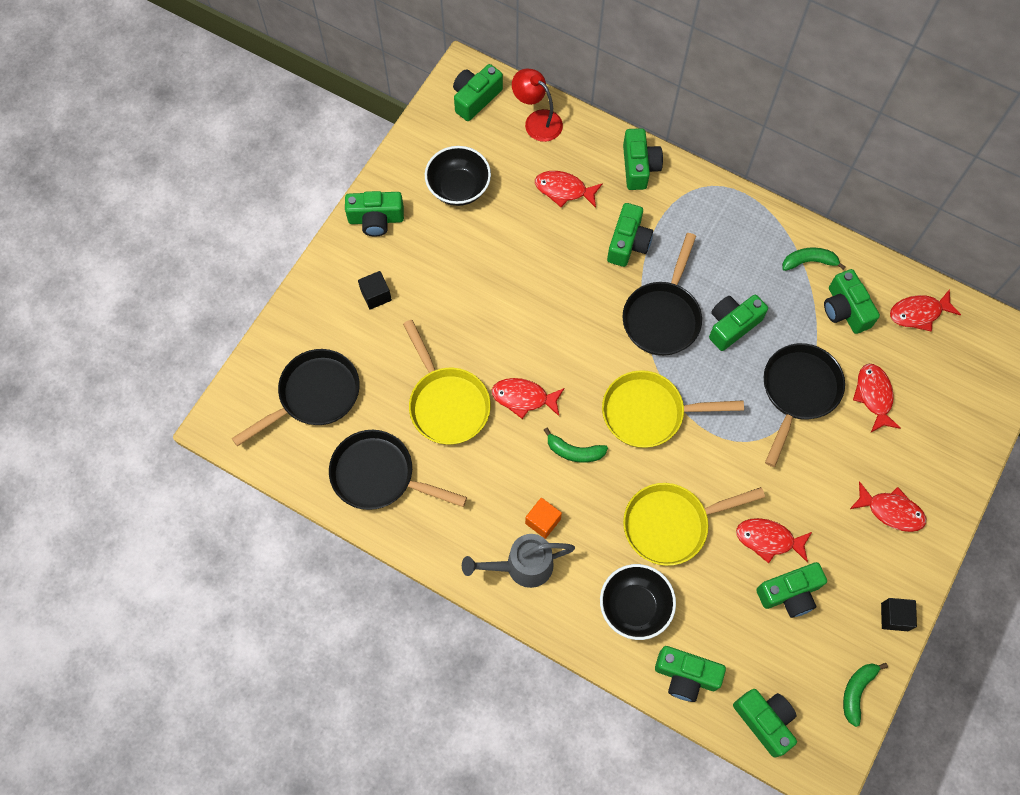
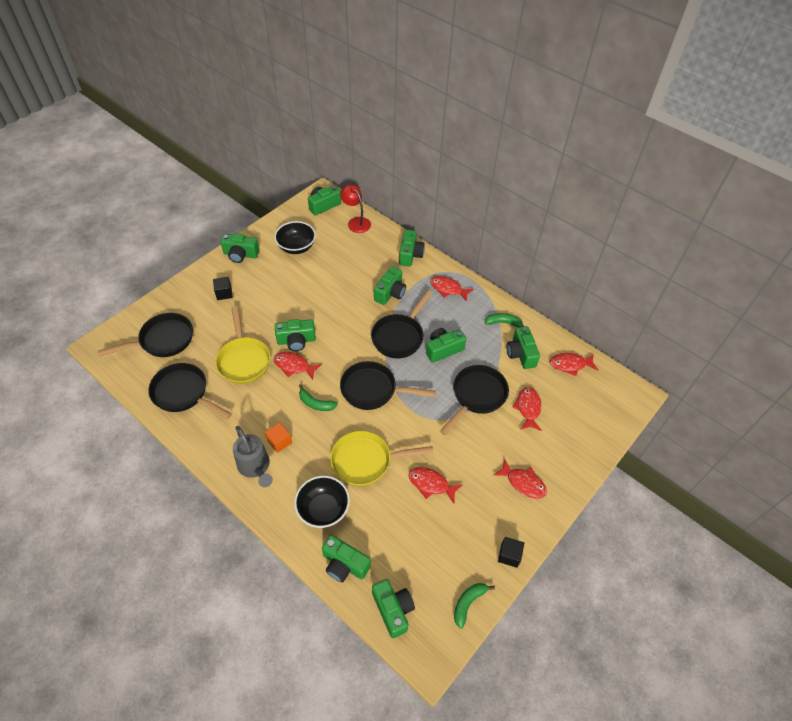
camera: 10 degrees right, 15 degrees down
(522, 566) = (255, 467): grey watering can -> grey watering can turned 120 degrees counterclockwise
(564, 190) = (360, 259): red fish -> red fish (448, 289)
(649, 413) = (373, 390): yellow pan -> black pan
(789, 593) = (436, 523): green camera -> green camera (296, 341)

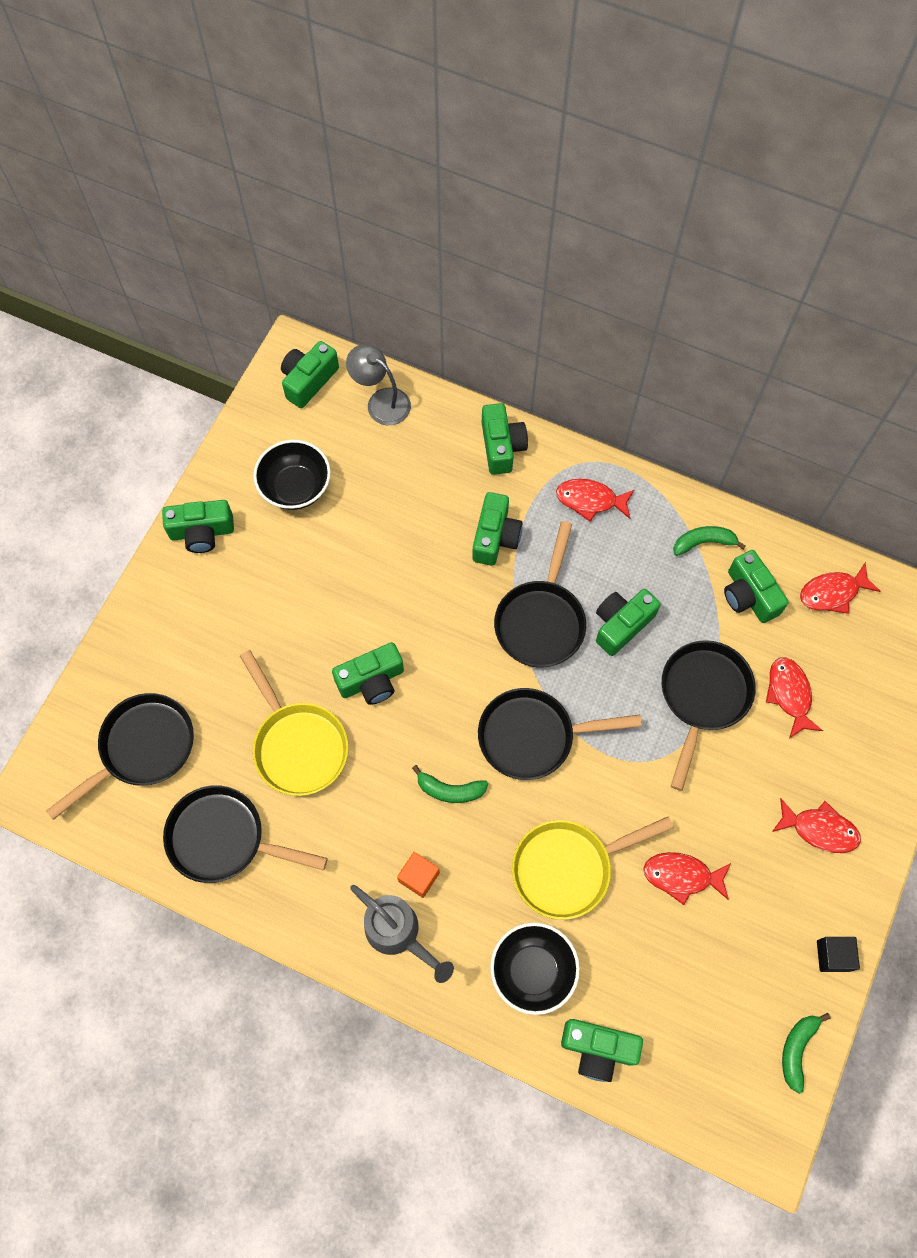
camera: 15 degrees left, 15 degrees up
(224, 293) = (207, 622): black cube -> none
(294, 366) = (387, 731): red fish -> none
(356, 222) = (381, 401): red lamp -> grey lamp
(393, 610) = (693, 1095): green camera -> none

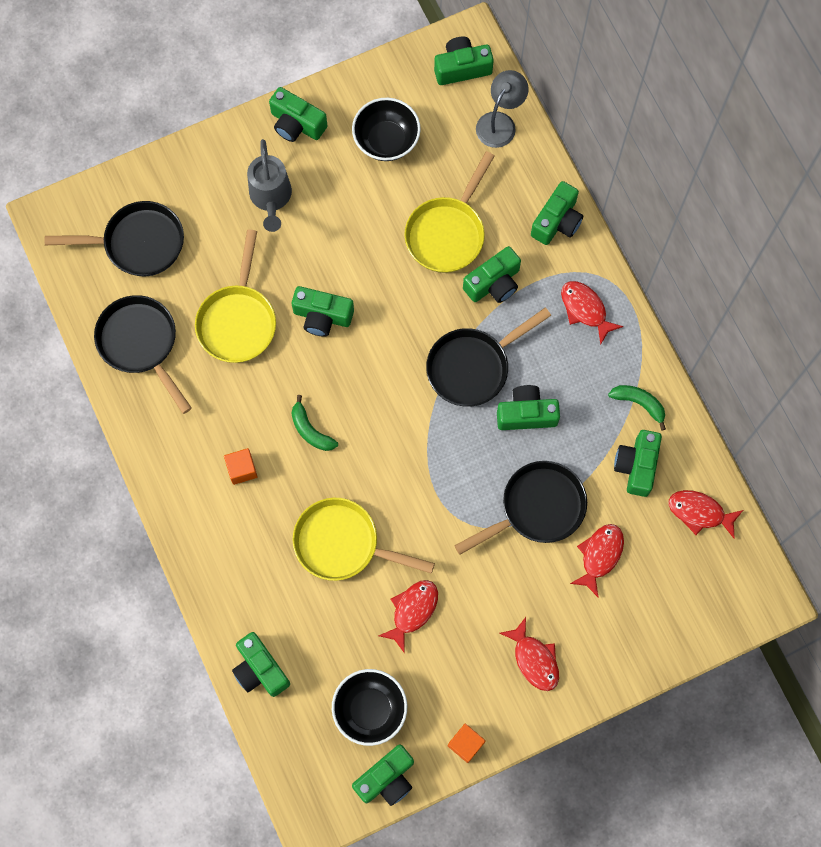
camera: 40 degrees right, 5 degrees up
(381, 401) = (500, 122): grey lamp -> grey lamp turned 45 degrees clockwise
(398, 933) = (198, 494): grey watering can -> grey watering can (271, 198)
(418, 525) = (447, 233): none -> yellow pan
(532, 971) = (262, 587): black bowl -> black bowl (370, 709)
(533, 736) = (397, 440): black pan -> none
(682, 876) = (412, 611): red fish -> red fish turned 75 degrees clockwise
(797, 1049) = (386, 779): green banana -> green camera
(833, 955) = (465, 744): black cube -> orange cube

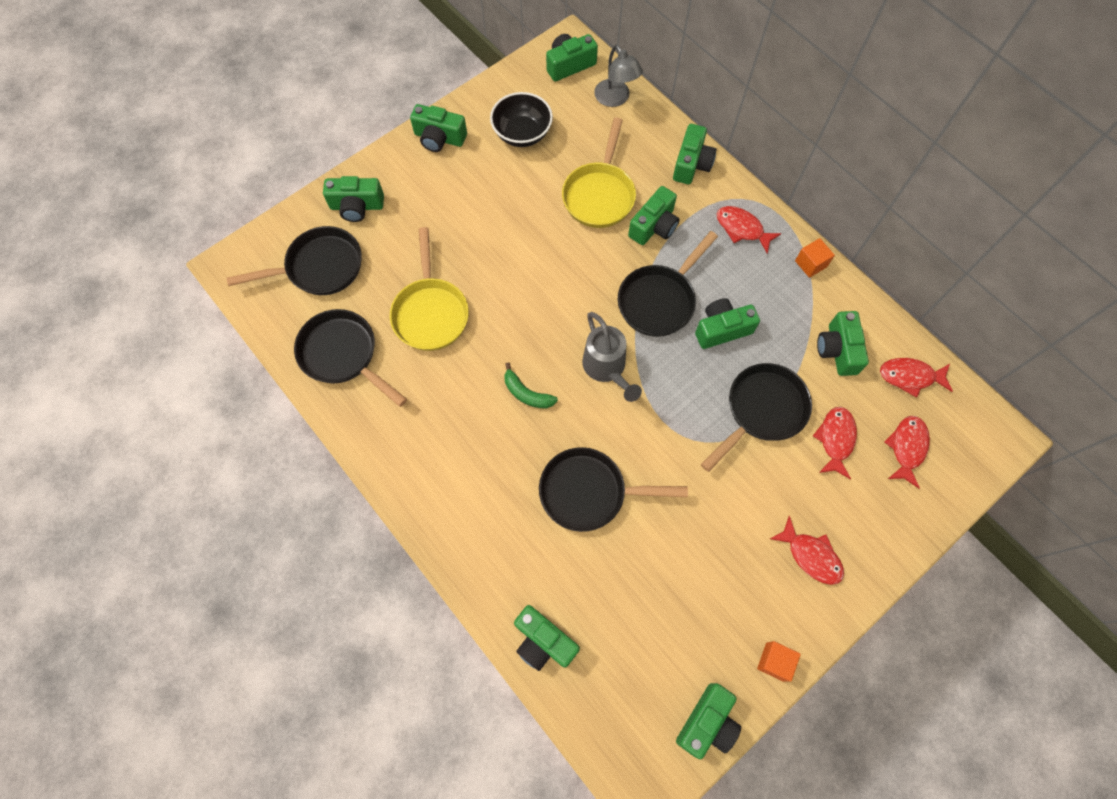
camera: 15 degrees left, 5 degrees down
(242, 469) = (470, 446): orange cube -> orange cube (810, 264)
(271, 198) = (433, 202): grey watering can -> grey watering can (606, 368)
(322, 316) = (508, 290): green camera -> green camera (357, 206)
(343, 544) = (589, 492): yellow pan -> black pan
(370, 709) = (667, 652): black bowl -> none
(412, 611) = (677, 540): red fish -> red fish (906, 448)
(500, 122) = (615, 99): grey lamp -> grey lamp turned 135 degrees clockwise
(639, 403) = (819, 295): green banana -> none

